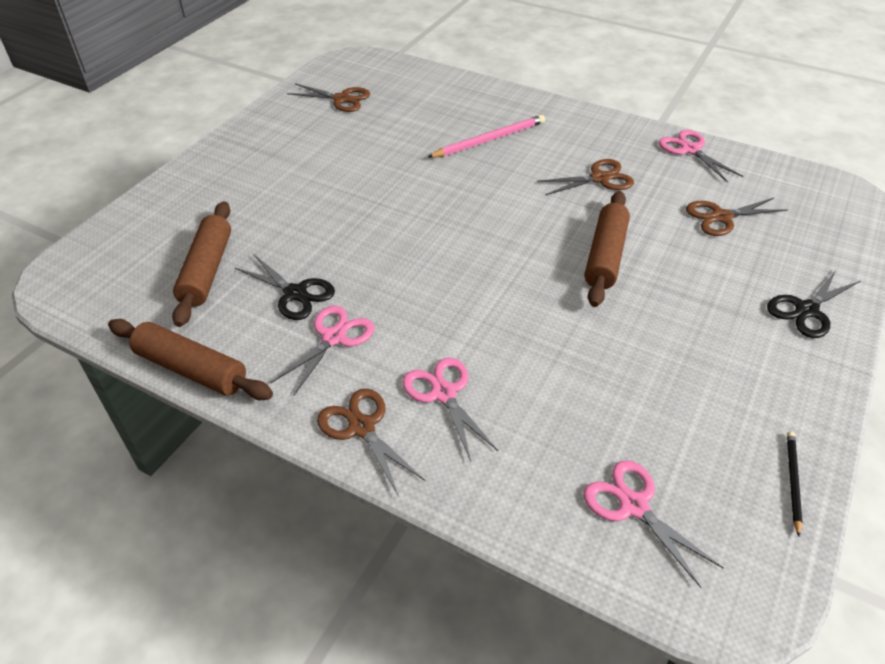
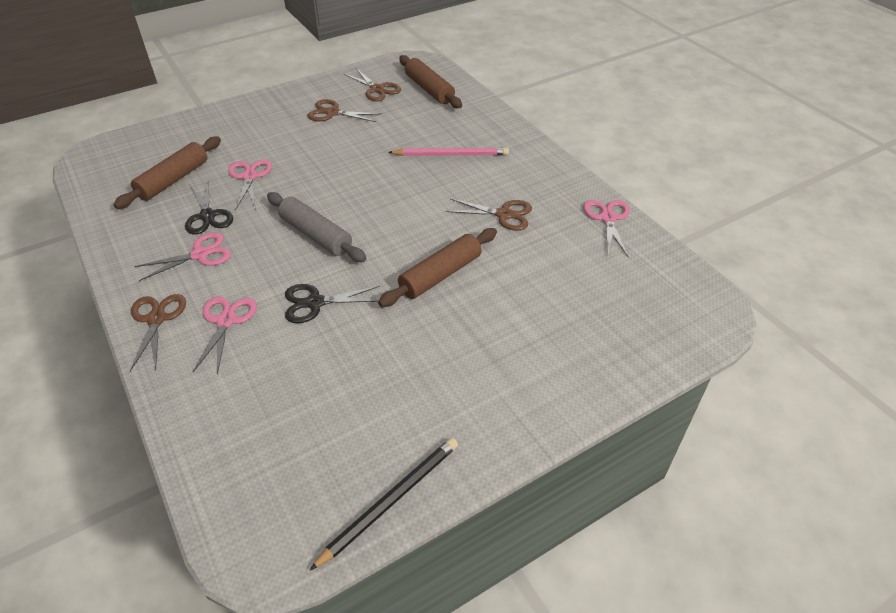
camera: 30 degrees right, 0 degrees up
(191, 369) = (104, 239): brown rolling pin -> brown rolling pin (429, 89)
(441, 267) = (316, 235): none -> grey rolling pin
(633, 506) = (262, 455): pink scissors -> pink scissors (249, 177)
(721, 217) = (570, 282): brown scissors -> brown scissors (332, 113)
(792, 481) = (391, 500): black pencil -> black pencil, size x1.77
(806, 310) = (556, 385): black scissors -> black scissors (315, 303)

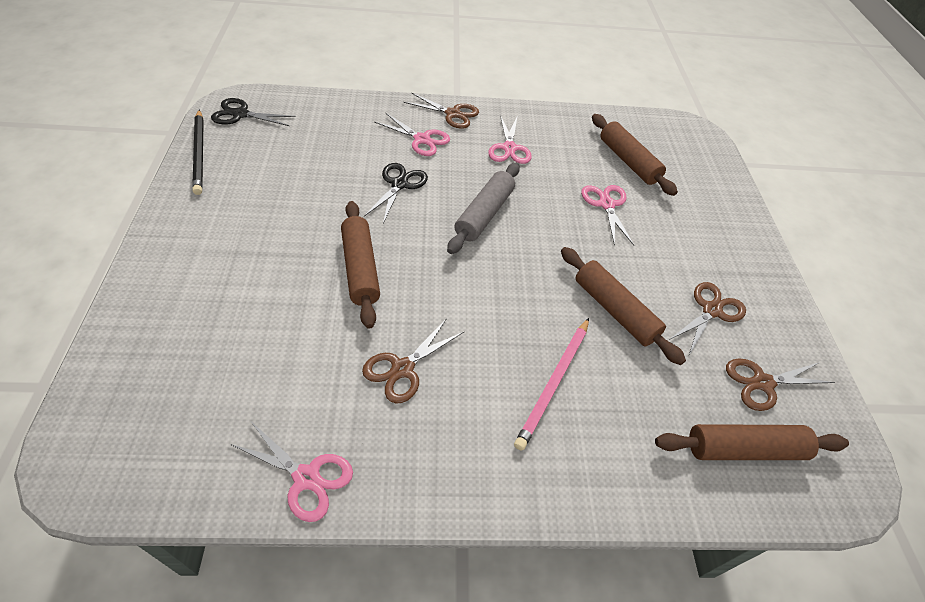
camera: 115 degrees right, 5 degrees up
(207, 216) = (559, 165): black scissors -> black scissors (240, 114)
(249, 177) = (606, 204): pink scissors -> pink scissors turned 120 degrees counterclockwise
(316, 235) = (484, 214): grey rolling pin -> grey rolling pin turned 45 degrees counterclockwise
(368, 147) = (614, 310): none -> brown rolling pin

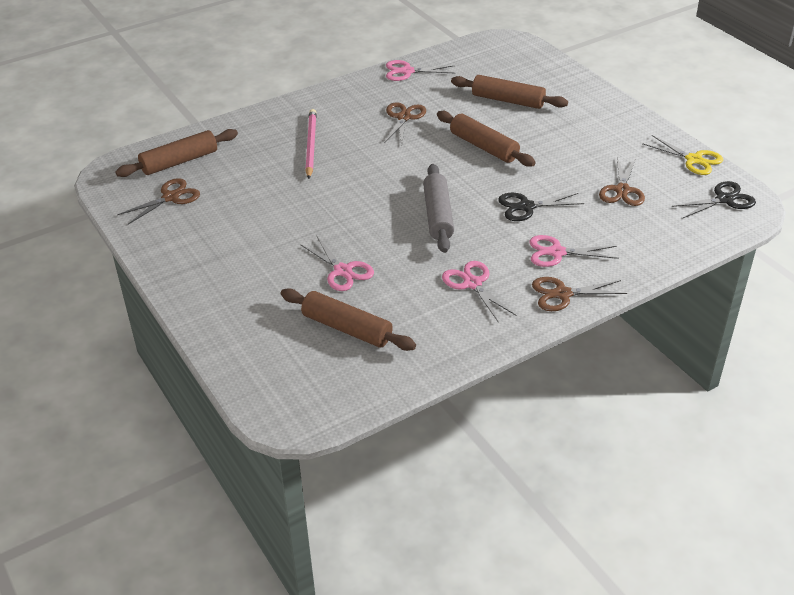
camera: 155 degrees right, 10 degrees down
(199, 153) = (694, 159): black pencil -> yellow scissors
(399, 184) = (526, 207): black scissors -> black scissors turned 90 degrees clockwise
(614, 310) = (292, 196): brown rolling pin -> brown rolling pin (508, 100)
(711, 310) = (218, 225): brown scissors -> brown scissors (622, 190)

